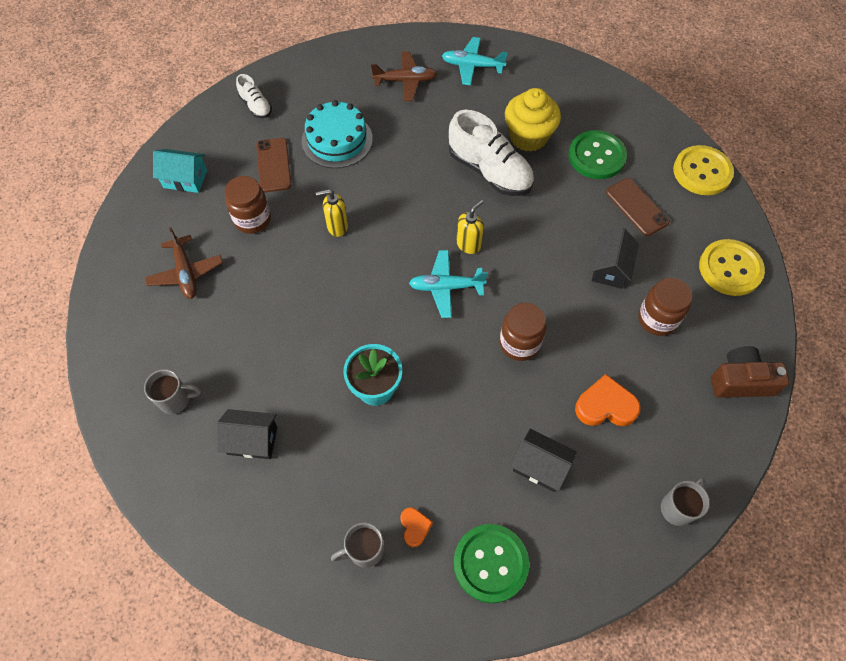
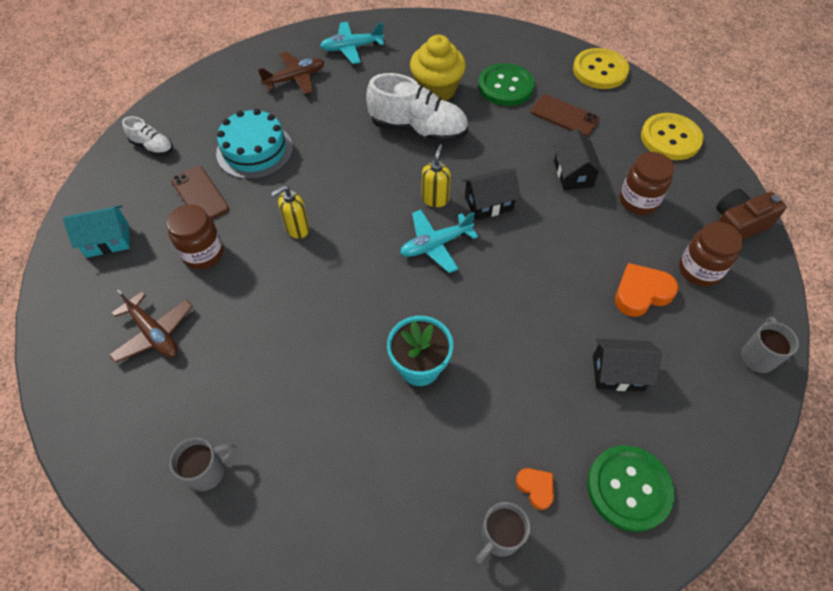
camera: 25 degrees left, 5 degrees down
(252, 440) = (317, 477): black house -> black house (489, 203)
(519, 343) = (533, 269): brown jar -> brown jar (699, 270)

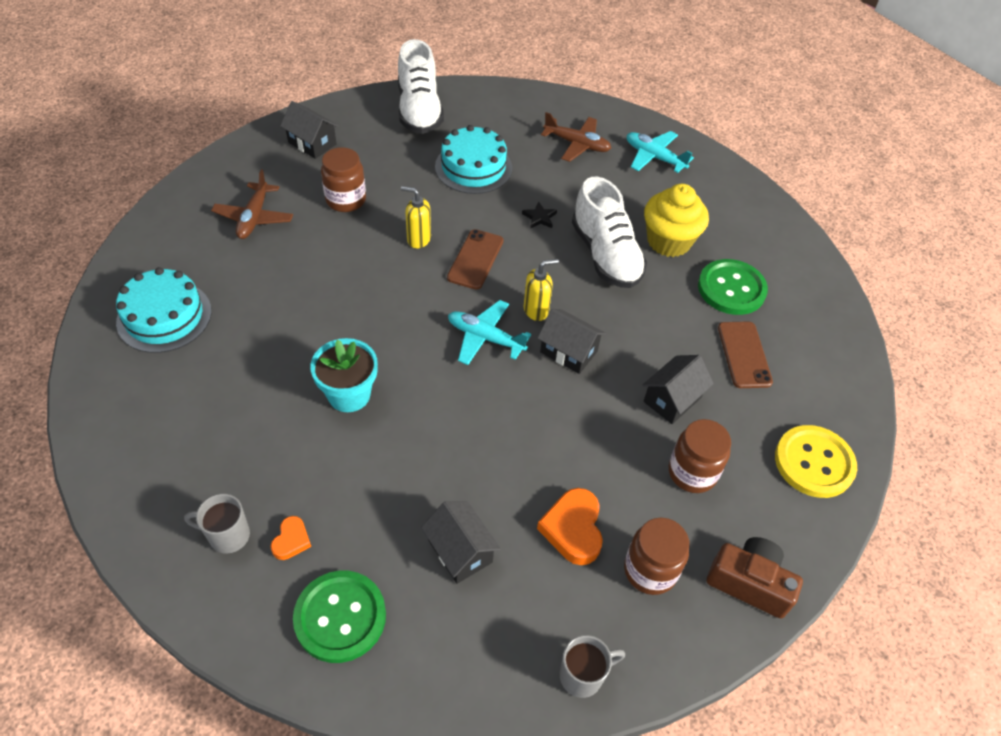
camera: 50 degrees right, 5 degrees down
(107, 240) = (312, 143): turquoise house -> black house
(152, 146) = (419, 111): white shoe -> white shoe, size x1.96
(200, 195) = (399, 164): brown phone -> brown phone (475, 259)
(208, 471) = (164, 316): grey mug -> turquoise cake
(347, 143) = (539, 217): none -> black star
(600, 70) = (844, 353): yellow button -> none
(641, 293) = (573, 529): orange heart -> orange heart turned 120 degrees counterclockwise

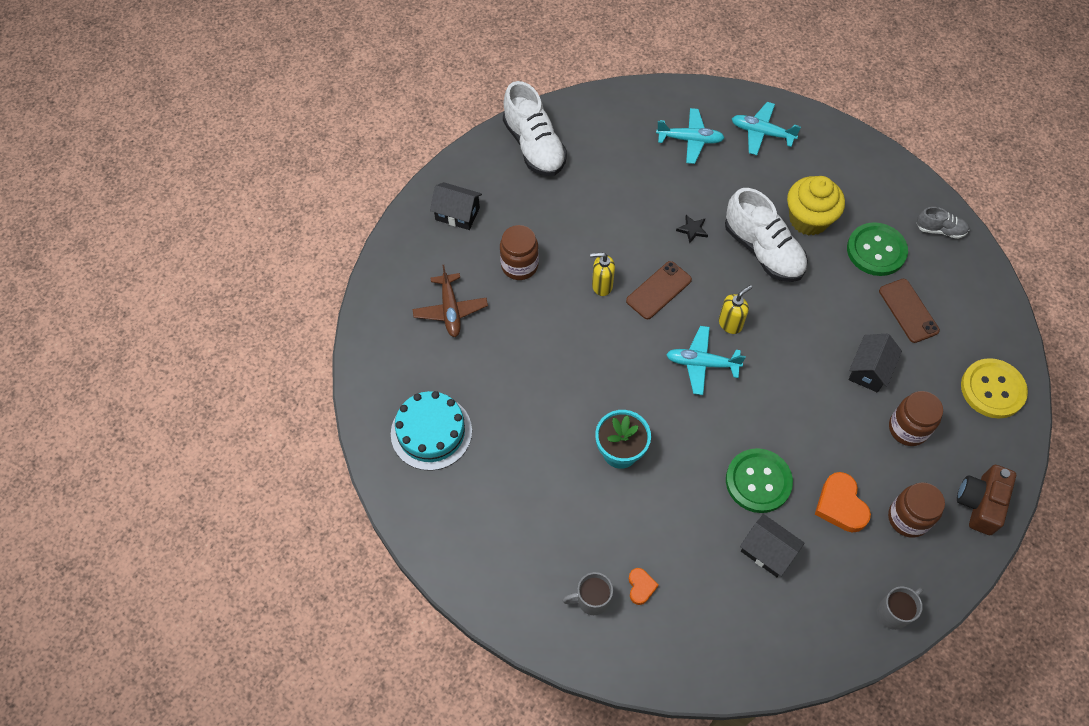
camera: 15 degrees left, 10 degrees up
(340, 617) = (707, 632): green button -> green button (758, 481)
(473, 167) = (612, 194): turquoise cake -> none
(475, 259) = (658, 290): brown phone -> brown phone turned 45 degrees clockwise
(568, 352) = (772, 354): black house -> none
(577, 144) = (690, 140): brown plane -> turquoise plane
(749, 583) = (980, 503): brown camera -> brown camera turned 75 degrees counterclockwise
(813, 289) = (940, 230): none -> grey shoe

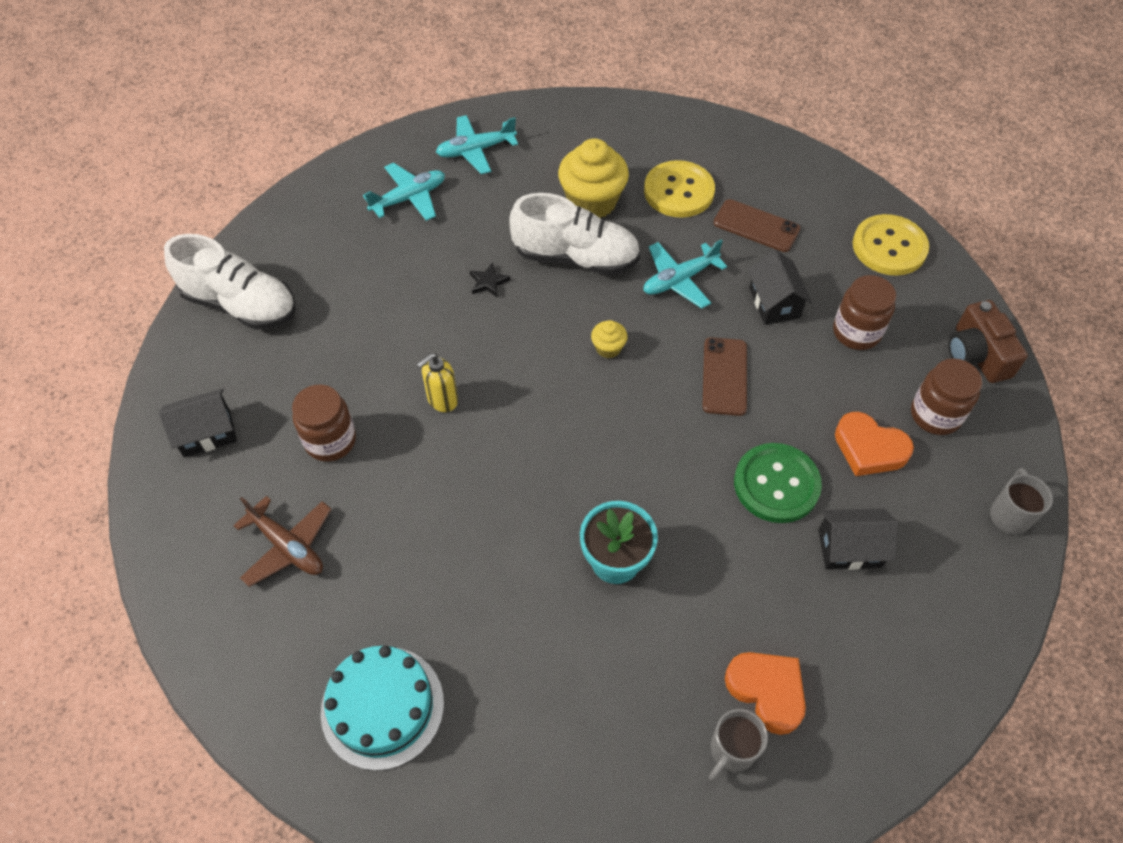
camera: 40 degrees left, 5 degrees down
(641, 587) = (767, 691): orange heart -> orange heart, size x1.76
(658, 290) = (507, 364): brown phone -> brown phone (724, 376)
(702, 363) = (616, 407): turquoise plane -> turquoise plane (679, 280)
(730, 324) = (608, 348): yellow soap dispenser -> yellow cupcake
(876, 250) = (678, 191): green button -> yellow button
(940, 230) = (716, 139): grey shoe -> none

